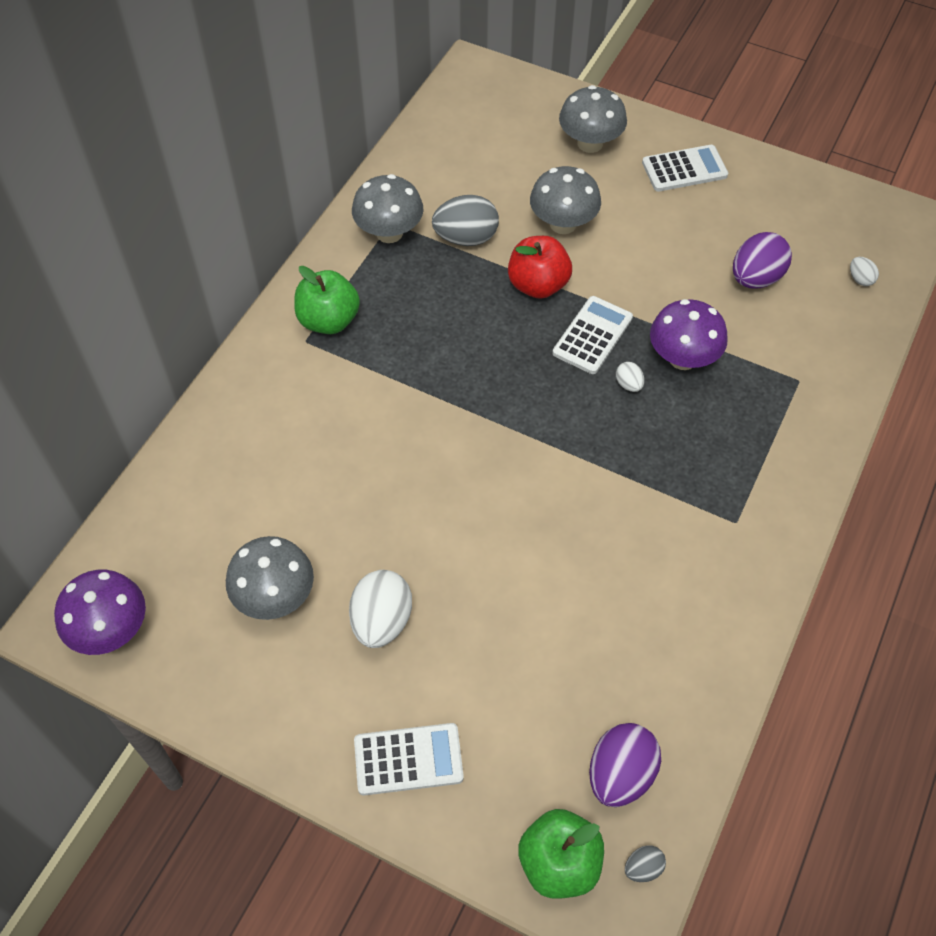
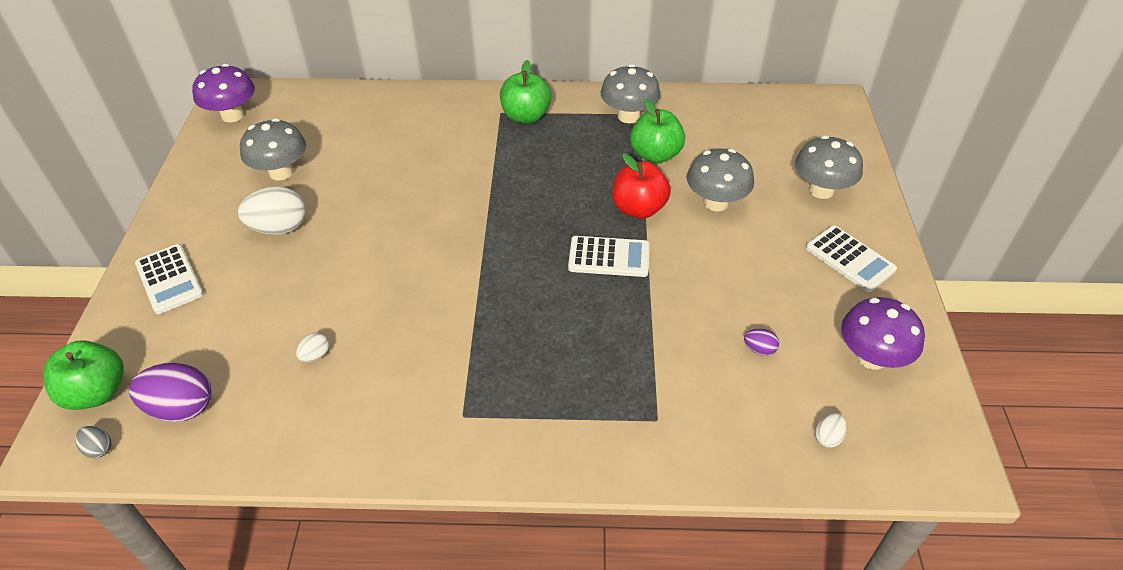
camera: 65 degrees right, 10 degrees down
(466, 238) = (655, 155): grey egg -> green apple
(628, 384) = (572, 296): white egg -> white egg (315, 355)
(683, 358) = (625, 323): purple mushroom -> purple mushroom (871, 357)
(755, 278) = (759, 349): purple egg -> purple egg, size x0.48

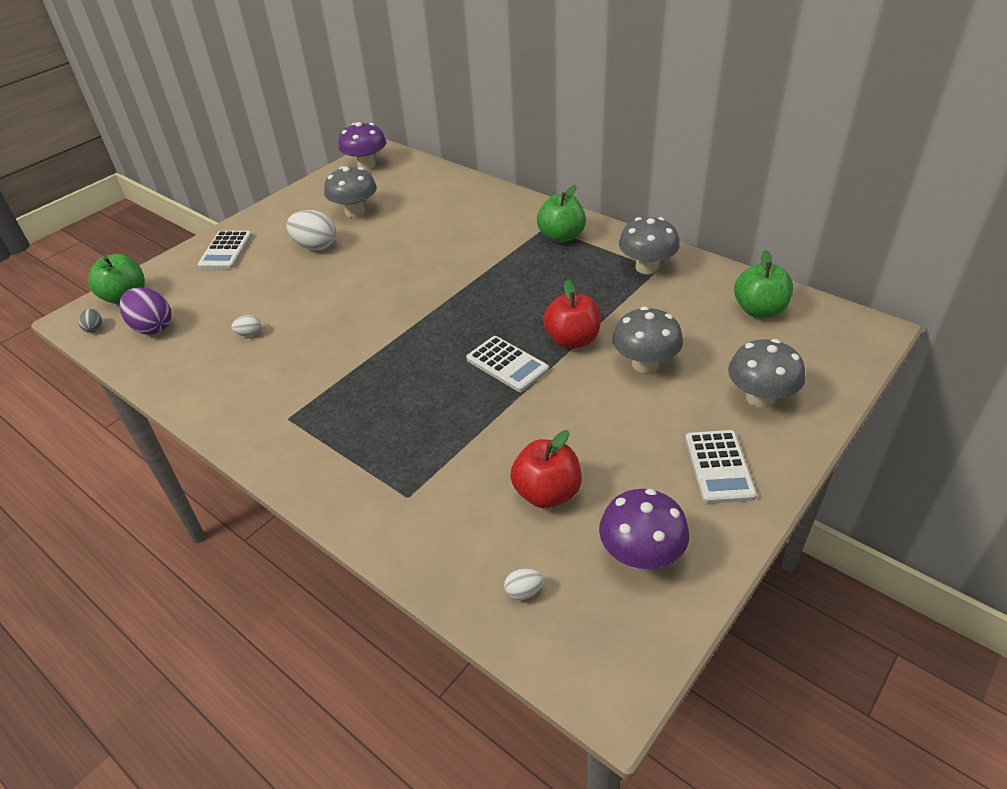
camera: 40 degrees right, 5 degrees down
(655, 155) = (635, 305): green apple -> green apple (759, 310)
(759, 349) = (547, 493): purple egg -> red apple

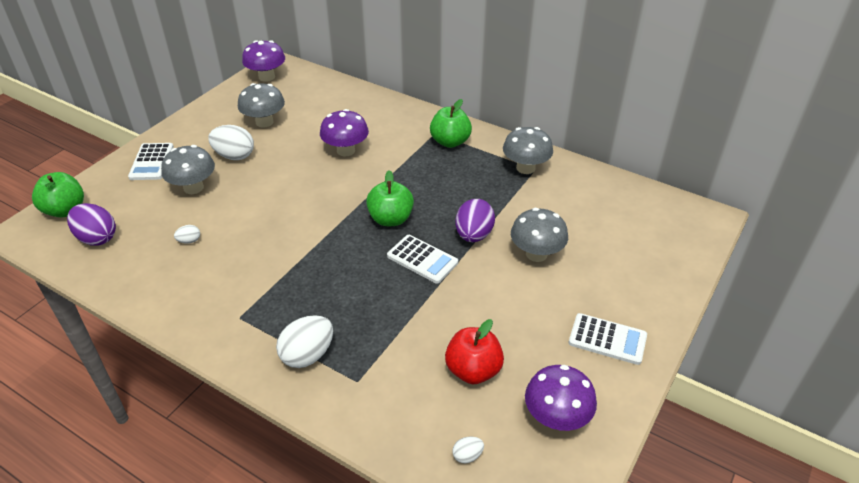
camera: 10 degrees left, 0 degrees up
(94, 328) = (41, 241): grey egg -> none
(356, 464) = (307, 355): none -> white egg
(439, 243) = (346, 150): none -> purple mushroom
(572, 340) = (473, 235): red apple -> purple egg
(719, 467) = (607, 339): white calculator -> white calculator turned 60 degrees counterclockwise
(759, 310) = (621, 203): green apple -> green apple (390, 219)
(760, 398) = (632, 279): grey mushroom -> grey mushroom (193, 188)

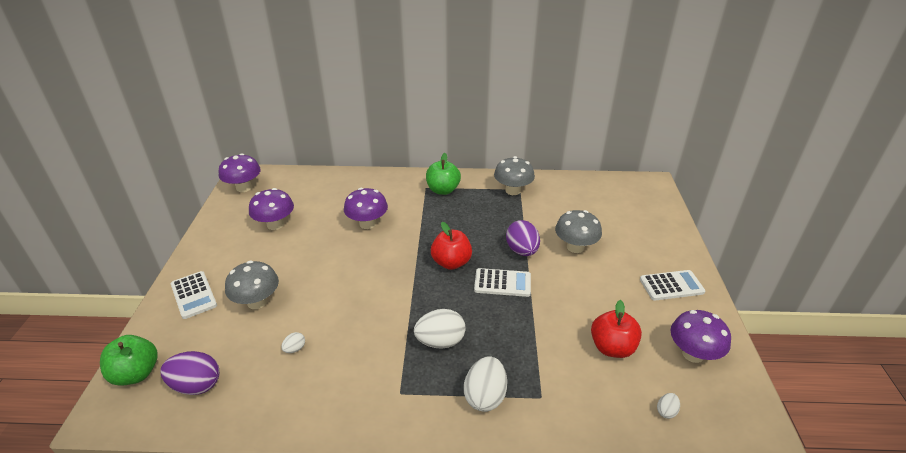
camera: 30 degrees left, 5 degrees down
(234, 156) = (272, 261): white egg -> white egg (440, 341)
(264, 122) = (275, 224): grey mushroom -> purple mushroom
(390, 219) = (451, 262): green apple -> red apple

